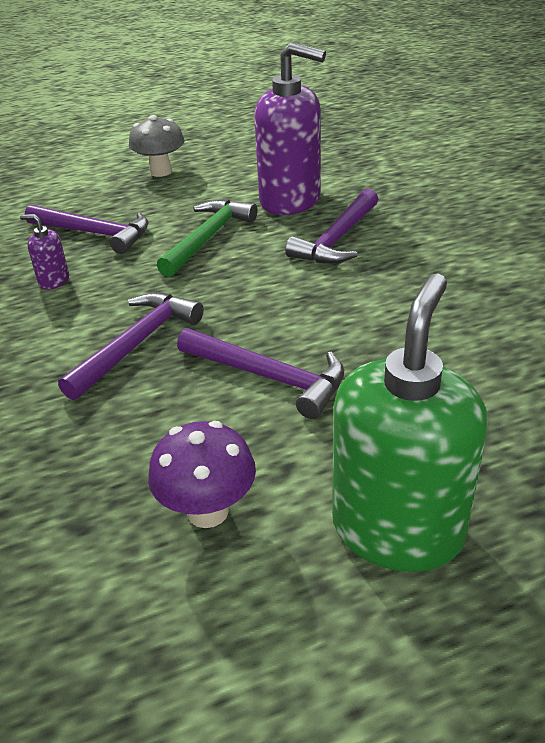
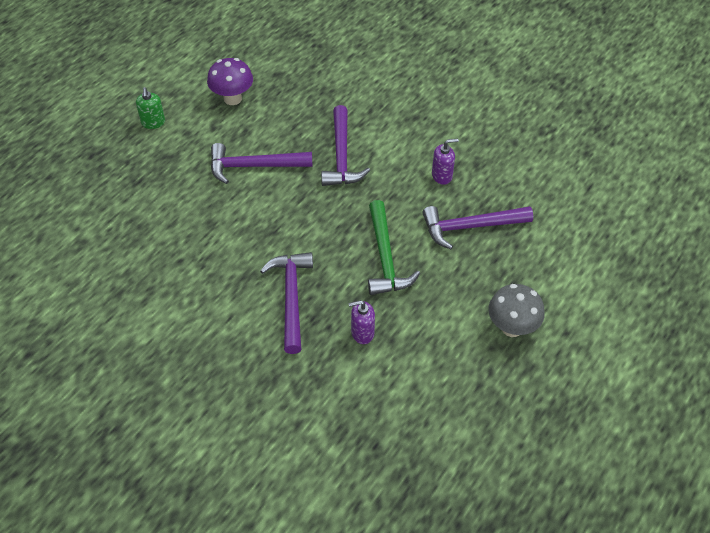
camera: 145 degrees right, 15 degrees up
(290, 201) = (362, 333): purple soap dispenser -> purple soap dispenser, size x0.42
(397, 529) = (153, 122): green soap dispenser -> green soap dispenser, size x0.42

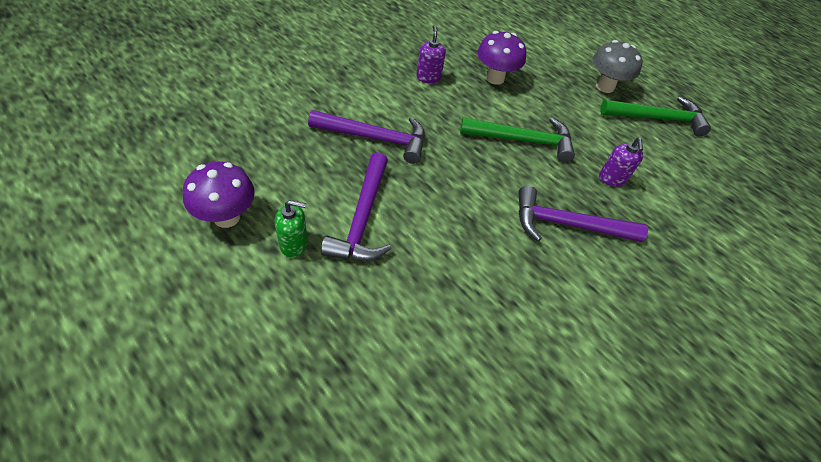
camera: 85 degrees left, 0 degrees up
(153, 122) = (224, 324): green soap dispenser -> green soap dispenser (294, 244)
(470, 227) = (495, 78): purple hammer -> purple mushroom
(479, 380) = (657, 118): none -> green hammer

